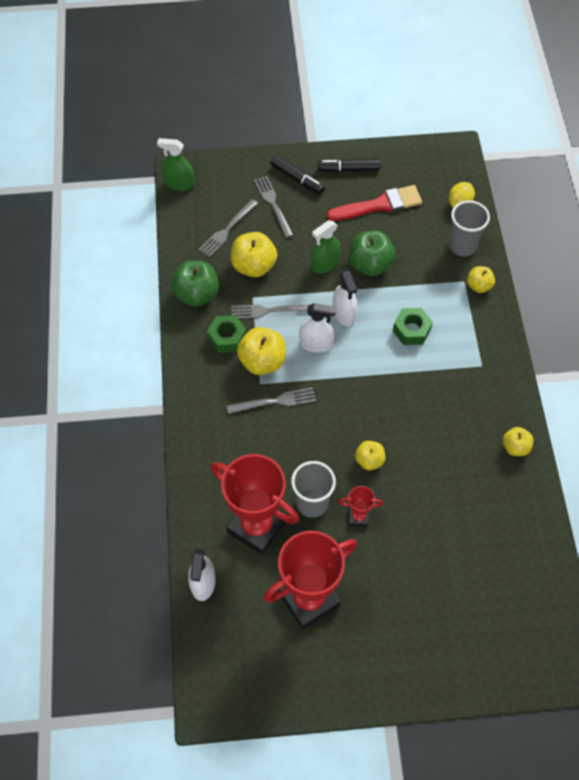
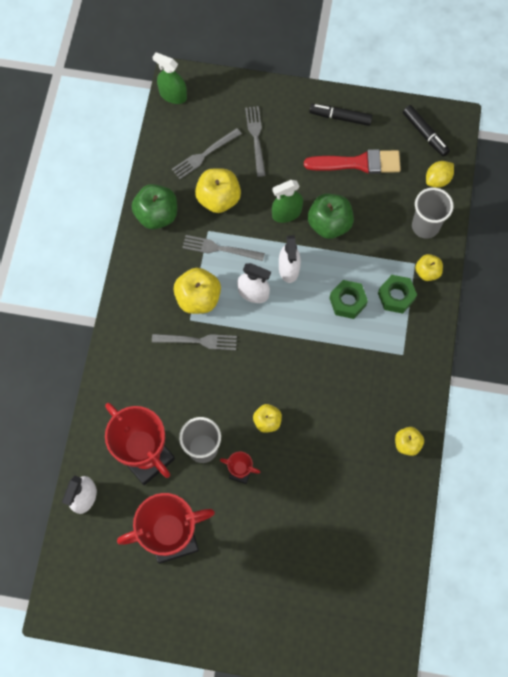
camera: 15 degrees right, 10 degrees up
(227, 338) = (172, 266): green nut -> green nut (396, 296)
(297, 179) = (287, 116): black marker -> black marker (425, 134)

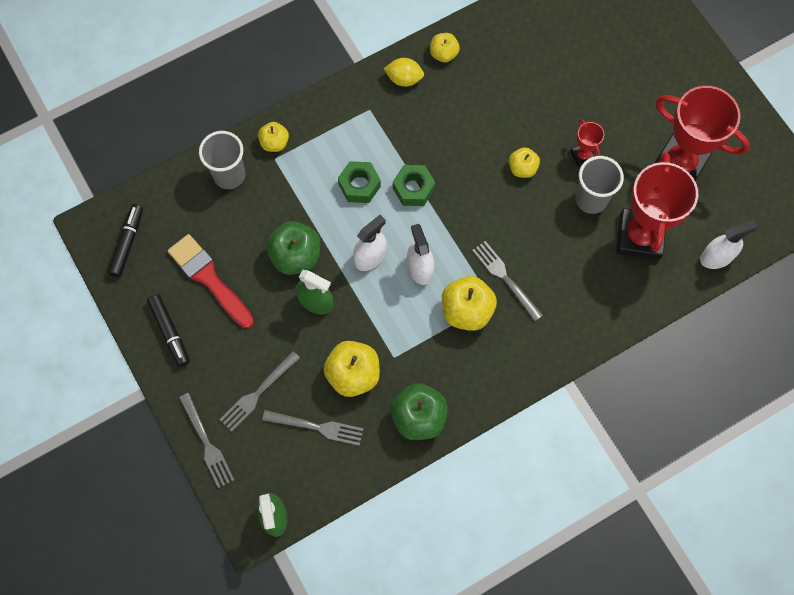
camera: 130 degrees left, 0 degrees up
(219, 249) = (403, 332): grey fork -> grey fork (207, 443)
(396, 296) = (320, 151): green nut -> green nut (413, 189)
(437, 180) = (170, 198): yellow lemon -> yellow lemon (404, 79)

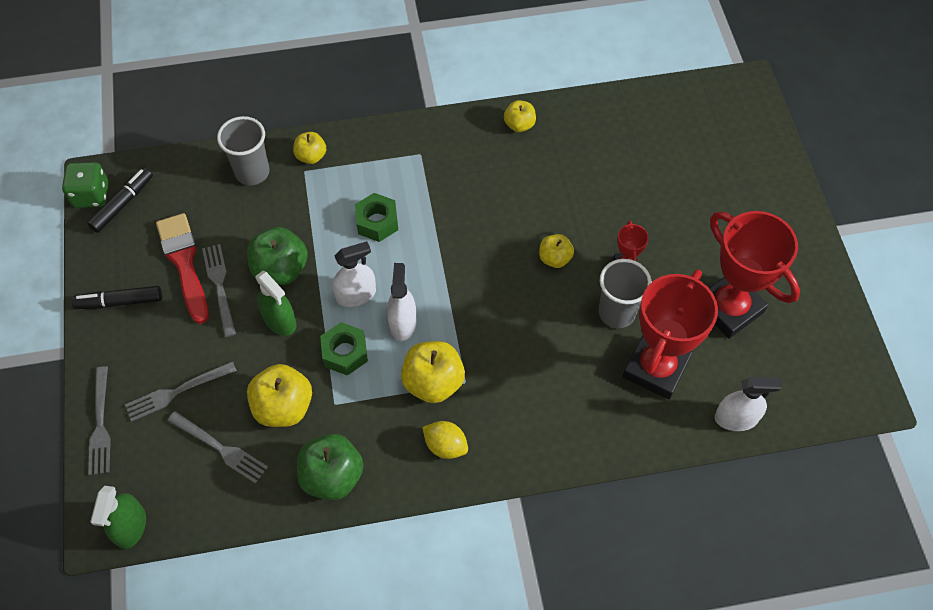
camera: 20 degrees right, 10 degrees down
(94, 244) = (91, 195): none -> green dice
(170, 332) = (120, 302): black marker -> black marker turned 90 degrees clockwise
(404, 79) = (468, 136): yellow lemon -> yellow lemon (445, 446)
(413, 189) = (431, 242): green nut -> green nut (345, 353)
(505, 278) = (489, 362): grey fork -> grey fork (219, 286)

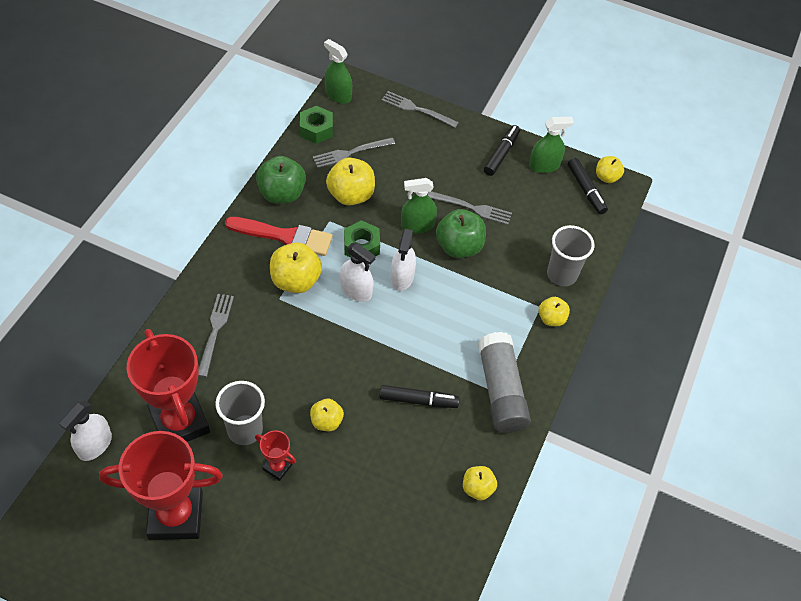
camera: 120 degrees right, 5 degrees down
(91, 195) = (606, 177): green dice -> yellow apple
(111, 255) = (544, 165): none -> green spray bottle
(176, 392) = (408, 151): grey fork -> grey fork (215, 331)
(184, 263) = (507, 199): red brush -> red brush (284, 236)
(377, 222) = (455, 325): green nut -> green nut (316, 130)
(417, 154) = (500, 391): none -> grey glue stick
(445, 446) = (246, 260): yellow lemon -> none
(477, 205) = (418, 400): none -> black marker

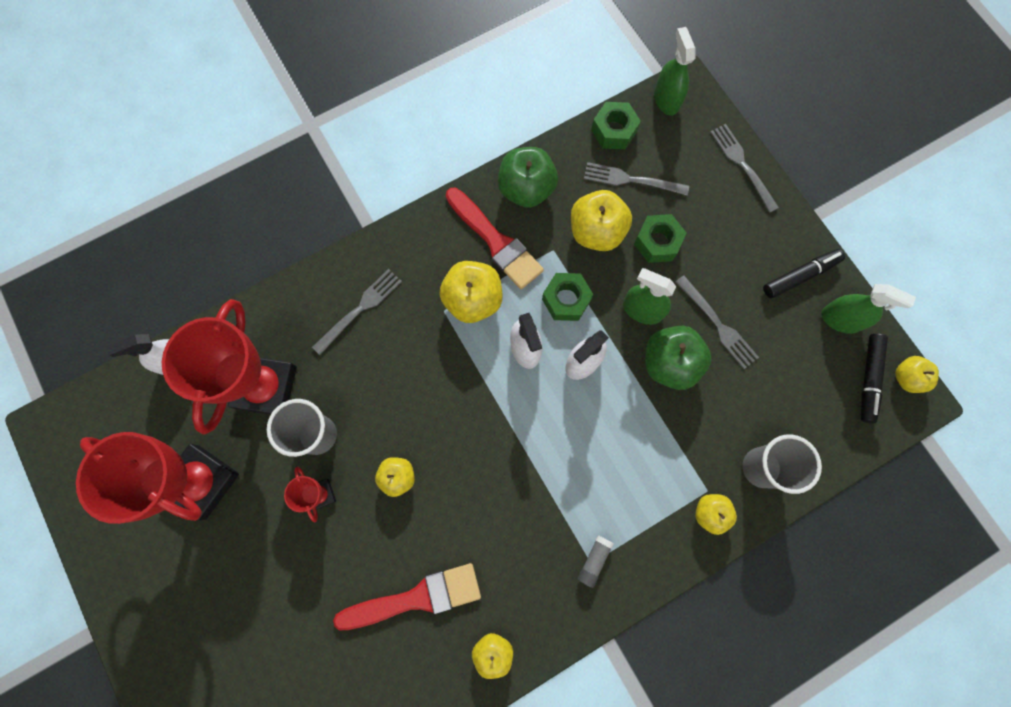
camera: 40 degrees right, 20 degrees up
(396, 181) = (657, 242): none -> green nut
(399, 489) = (416, 597): none -> red brush
(418, 400) = (502, 514): black marker -> none
(500, 391) = (594, 560): grey glue stick -> grey glue stick, size x0.41

